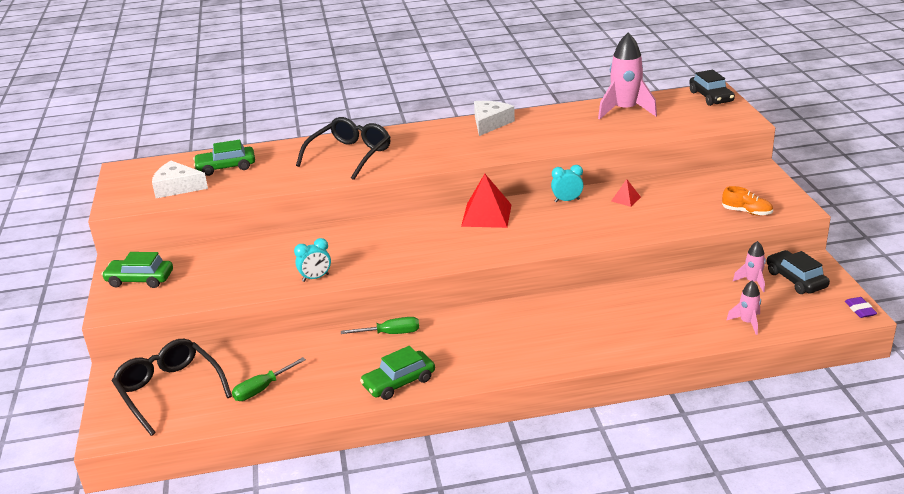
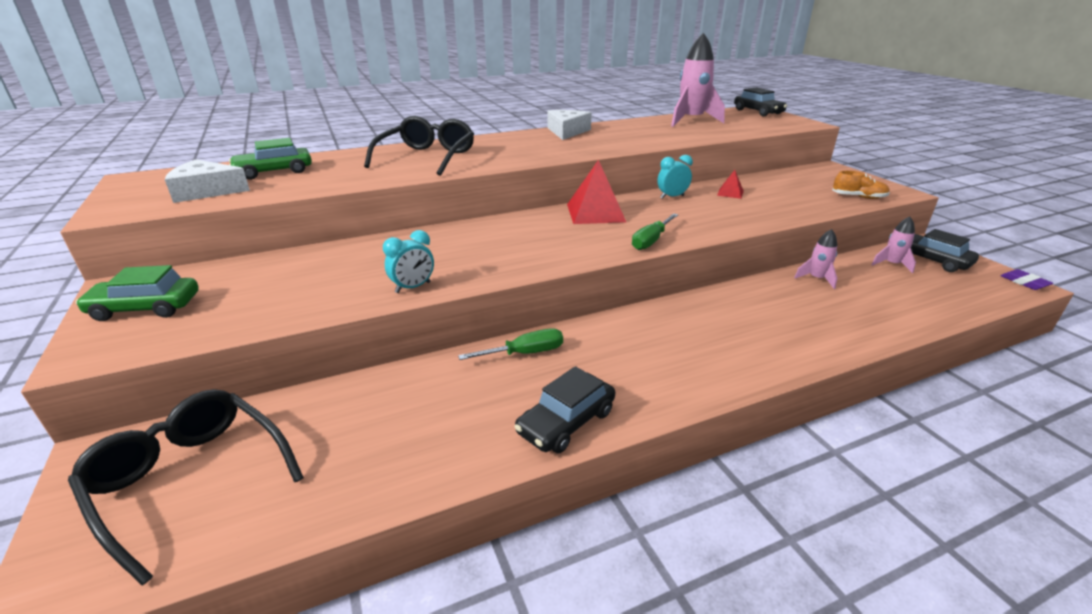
camera: 15 degrees left, 0 degrees up
(262, 389) = (354, 457): green screwdriver -> green screwdriver (651, 241)
(399, 382) = (566, 422): green car -> black car
(747, 322) = (930, 304): pink rocket -> pink rocket (816, 279)

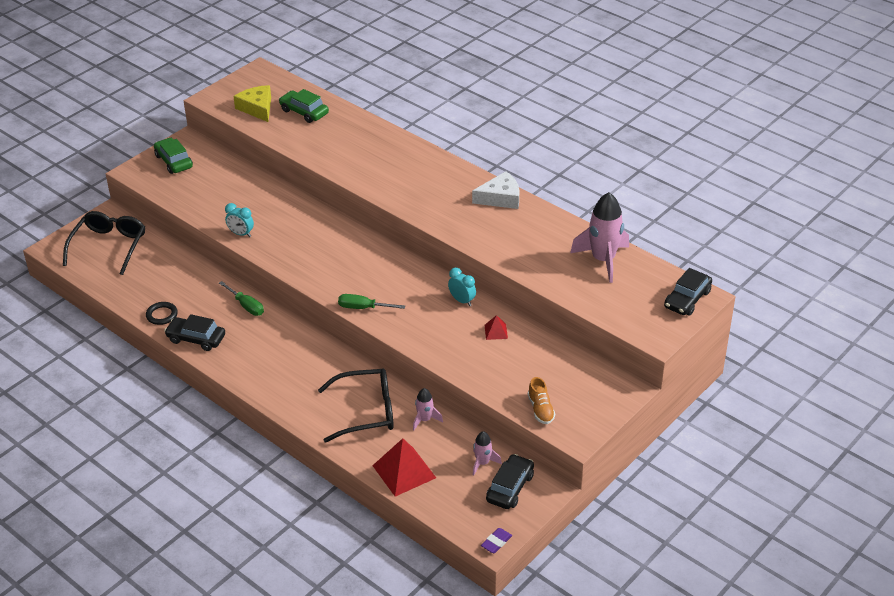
camera: 65 degrees right, 10 degrees up
(206, 191) = (257, 108): white cheese -> yellow cheese
(427, 157) = (376, 157): black glasses -> black glasses (366, 412)
(470, 450) = (162, 315): none -> black ring
(595, 213) = (398, 270): red pyramid -> red pyramid (404, 471)

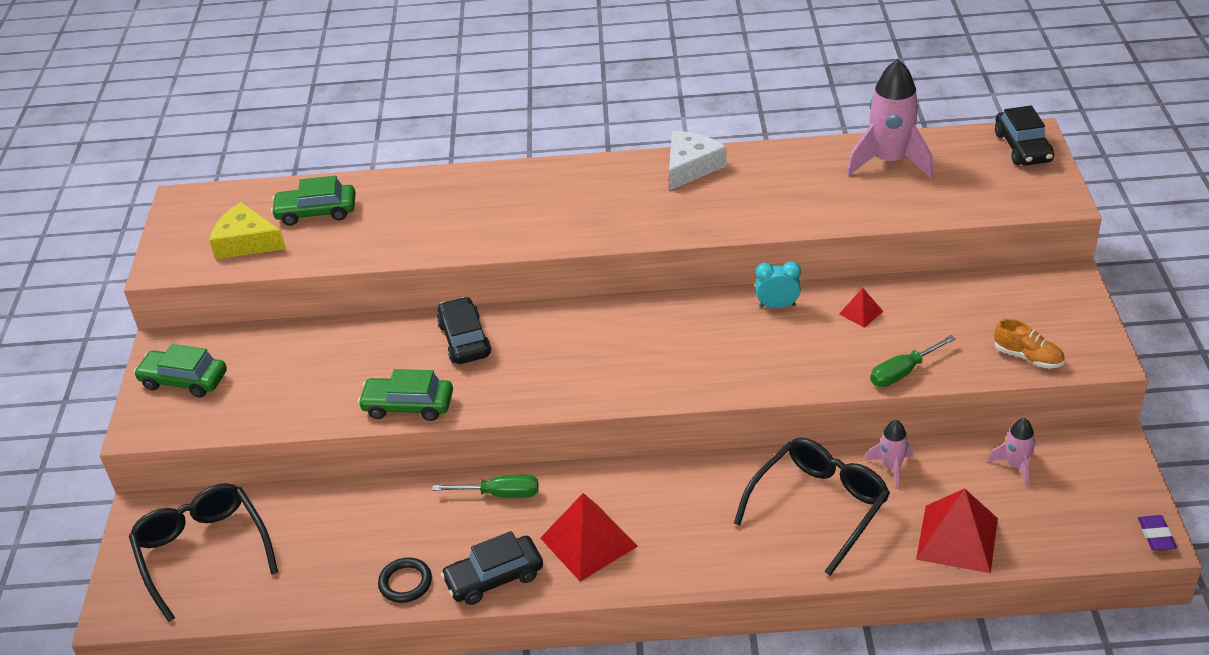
camera: 40 degrees left, 0 degrees up
(241, 234) = (408, 405): turquoise clock -> green car
(251, 352) = (588, 542): none -> red pyramid
(363, 308) = (685, 386): green screwdriver -> green screwdriver (903, 372)
(510, 488) = (1079, 469): black car -> black car (464, 339)

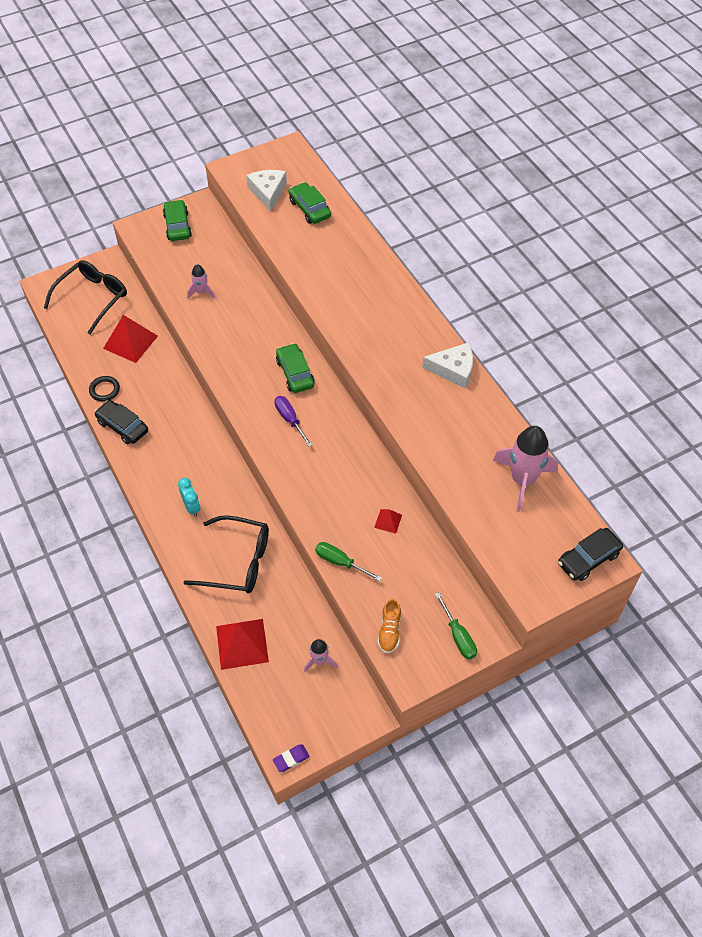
camera: 60 degrees right, 15 degrees up
(246, 242) = (268, 192): yellow cheese -> white cheese
(408, 405) = (200, 328): green car -> green car (295, 373)
(464, 339) = (265, 329): black car -> none
(500, 494) = (183, 403): green screwdriver -> green screwdriver (458, 636)
(588, 542) = (164, 458): red pyramid -> red pyramid (130, 342)
(642, 357) = (290, 420): none -> purple screwdriver
(777, 306) = (371, 473): turquoise clock -> turquoise clock (192, 507)
(891, 467) = (287, 590): pink rocket -> pink rocket (201, 292)

